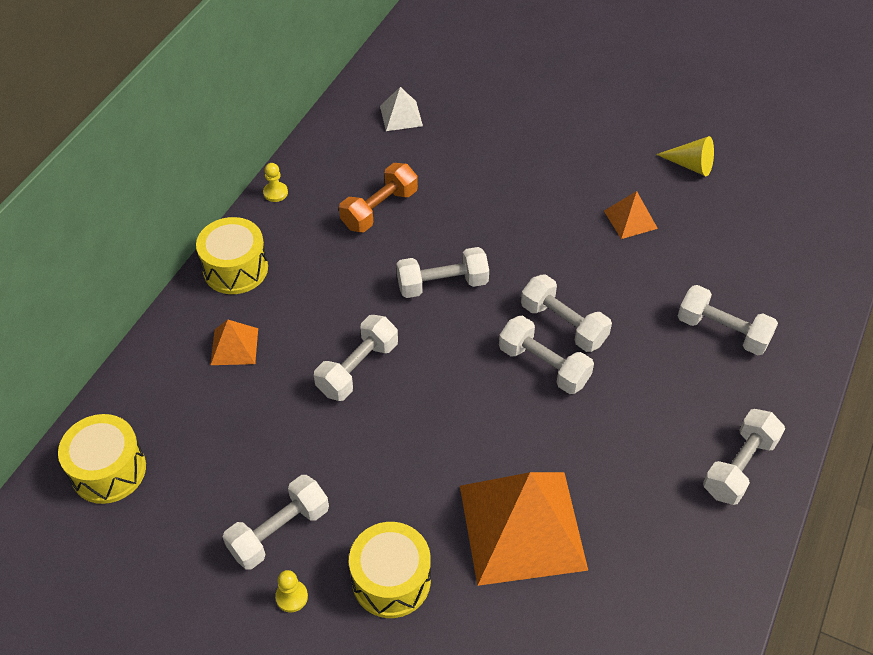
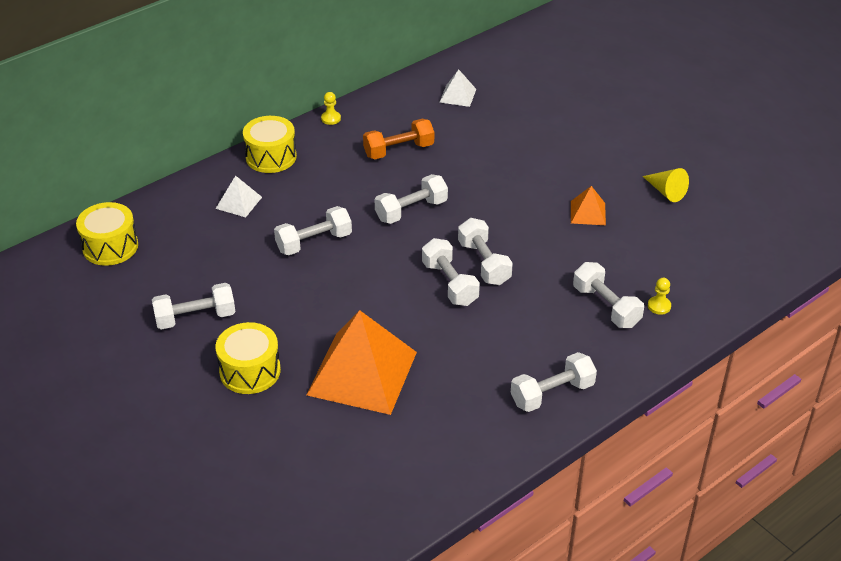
camera: 25 degrees right, 10 degrees down
(234, 346) = (238, 202): orange pyramid -> white pyramid
(291, 597) = (178, 357): yellow pawn -> yellow pawn (659, 306)
(442, 284) = (411, 210): white dumbbell -> white dumbbell turned 45 degrees counterclockwise

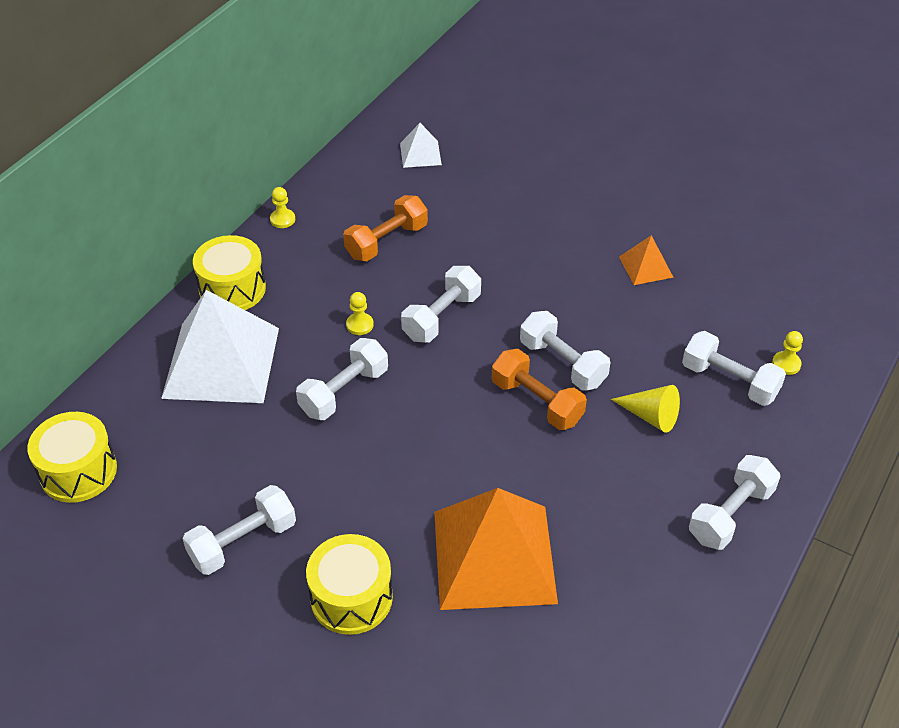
camera: 20 degrees left, 5 degrees up
(238, 202) = (221, 362): white pyramid -> white pyramid, size x2.21
(348, 201) = (360, 325): none -> yellow pawn
(449, 284) = (537, 402): white dumbbell -> orange dumbbell
(666, 192) = (716, 218): yellow cone -> yellow cone (651, 416)

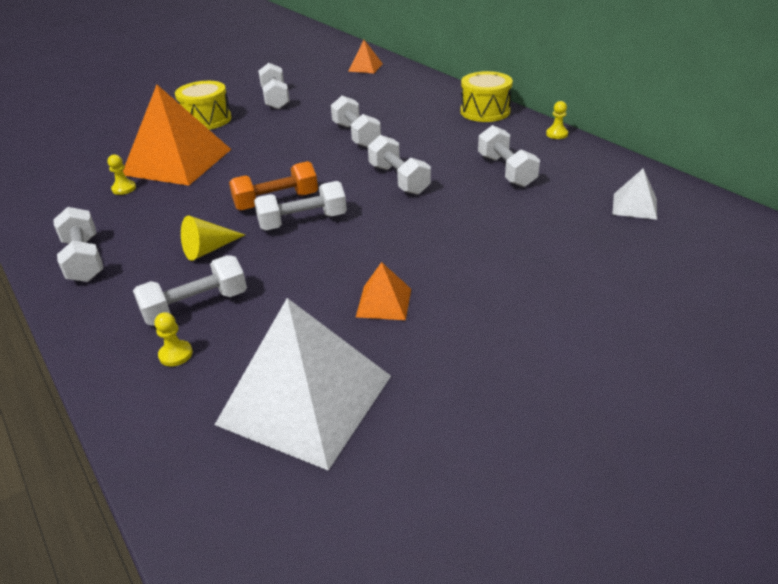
camera: 115 degrees right, 10 degrees down
(78, 471) = (365, 67): yellow drum -> orange pyramid
(221, 362) = (416, 103): white pyramid -> white pyramid (305, 399)
(360, 325) = (415, 148): yellow pawn -> yellow pawn (124, 189)
(386, 241) = (506, 170): orange dumbbell -> white dumbbell

